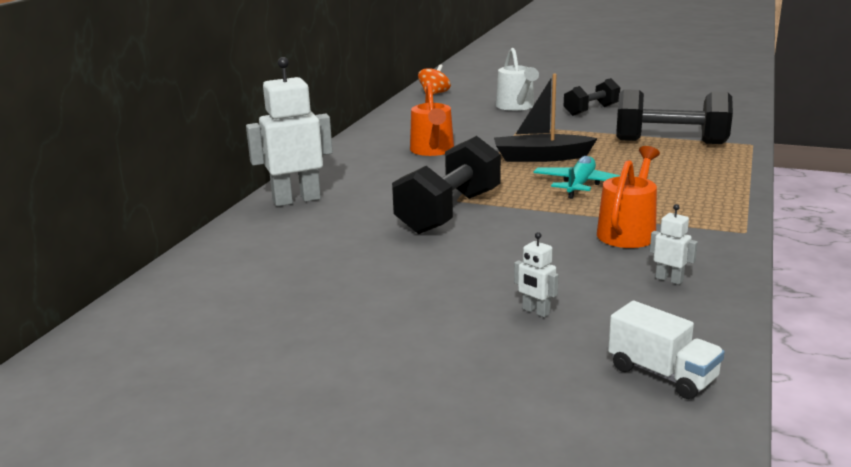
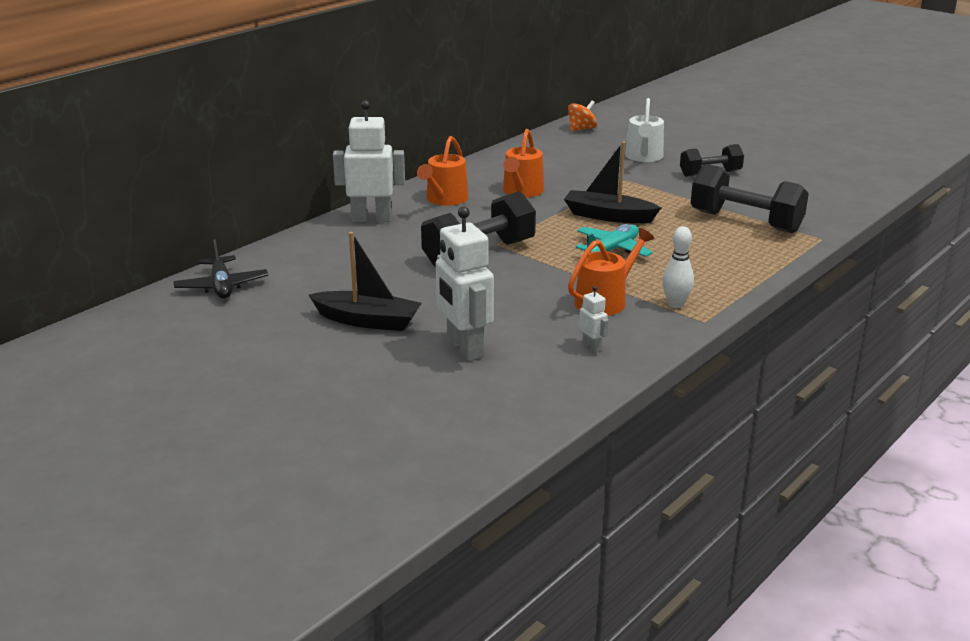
camera: 20 degrees right, 5 degrees up
(169, 303) = (222, 286): none -> black plane
(360, 169) = (445, 199): none -> orange watering can
(391, 305) = (368, 321): none -> black boat
(535, 311) = (464, 348): white robot -> white robot, size x2.23
(662, 374) = (505, 412): white truck -> none
(699, 221) = (676, 304): none -> white bowling pin

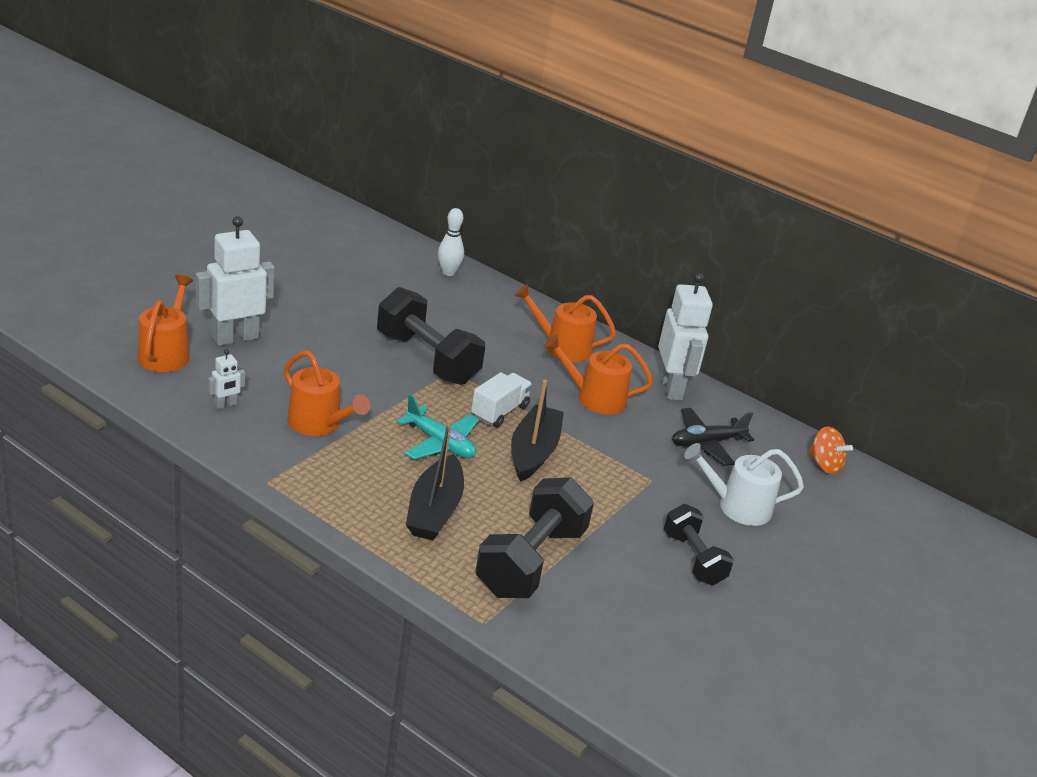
camera: 80 degrees right, 5 degrees up
(222, 286) = (361, 234): black plane -> black plane (706, 443)
(368, 321) = (292, 295): black boat -> black boat (434, 510)
(371, 219) = (505, 304): white robot -> white robot (671, 388)
(506, 386) = (166, 353): none -> orange watering can
(555, 226) = (499, 412): none -> white truck
(676, 304) = (307, 468): white bowling pin -> white bowling pin (448, 272)

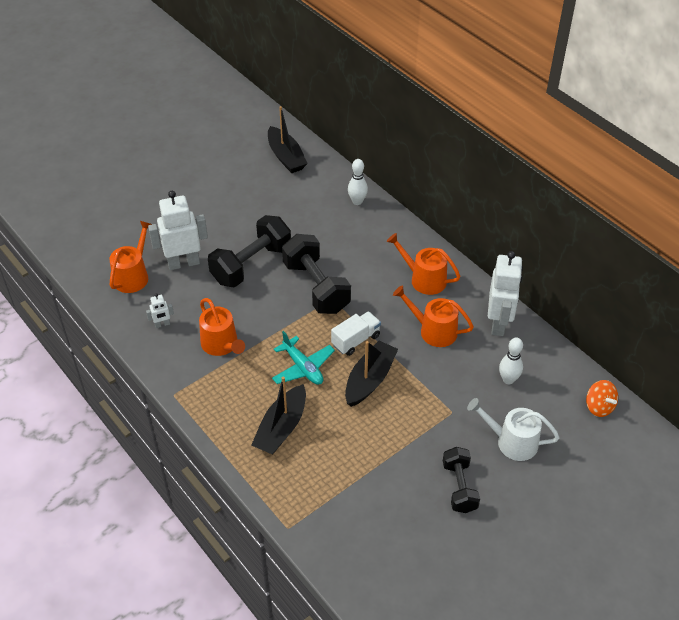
camera: 20 degrees right, 15 degrees up
(339, 229) = (286, 157): none -> black boat
(531, 561) = (337, 479): black dumbbell -> black dumbbell (251, 264)
(706, 443) = (508, 379): black plane -> white bowling pin

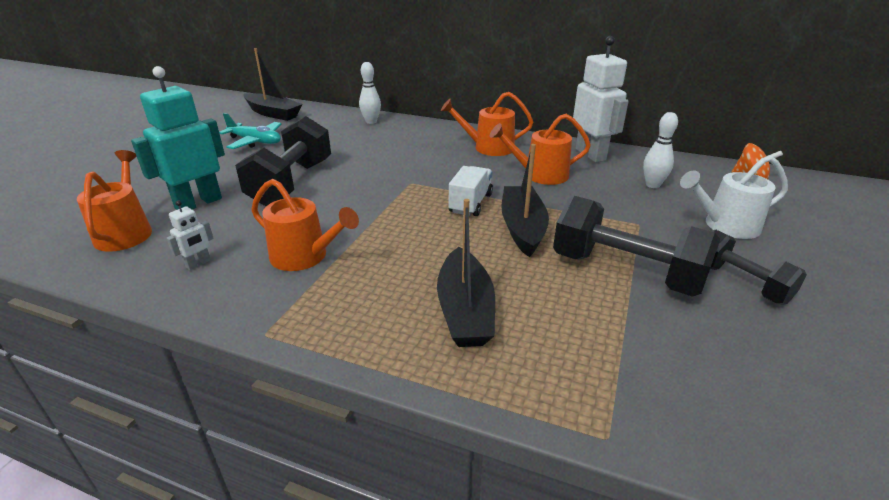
camera: 30 degrees left, 15 degrees down
(183, 263) = (198, 203): white robot -> turquoise robot
(303, 367) = (433, 243): turquoise plane -> turquoise plane (255, 141)
(316, 287) = (384, 179): black dumbbell -> black dumbbell (626, 272)

